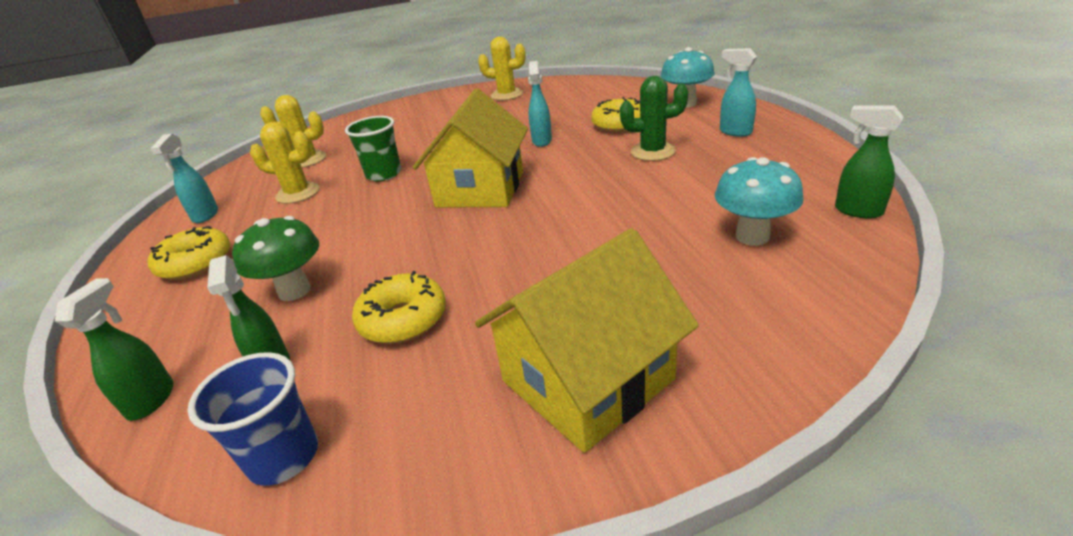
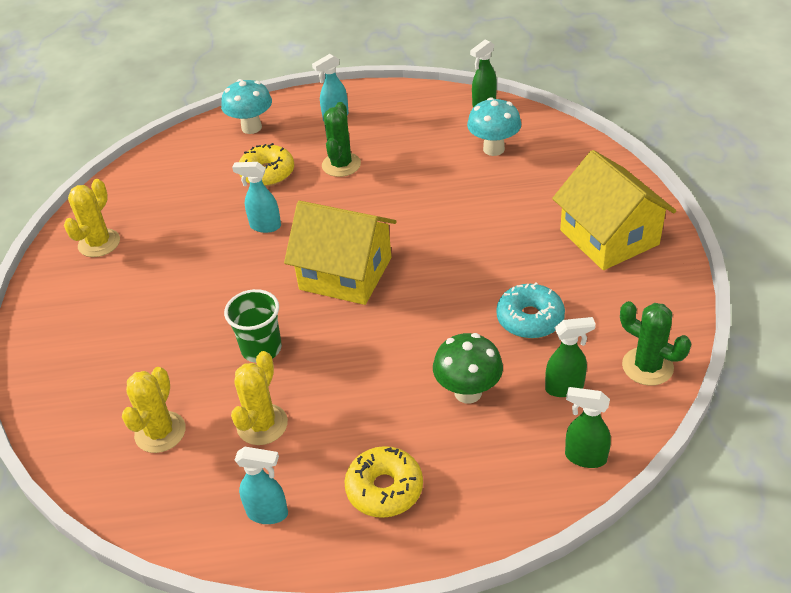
camera: 80 degrees left, 10 degrees up
(283, 456) = (647, 366): blue cup -> green cactus
(403, 319) = (530, 319): yellow donut -> turquoise donut

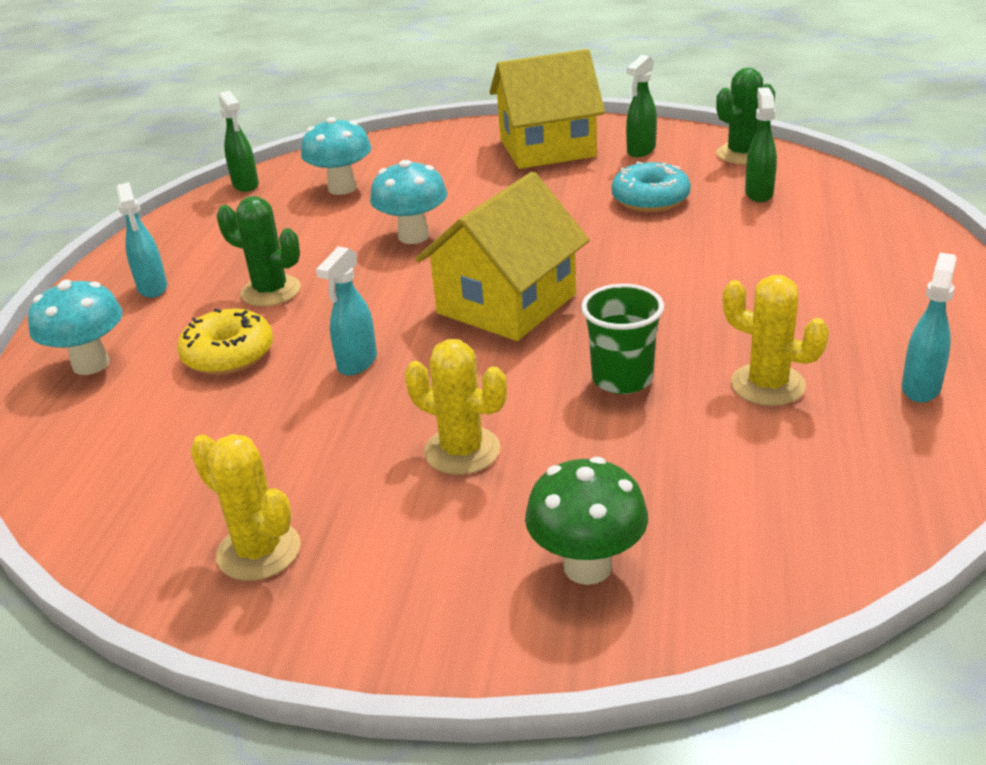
camera: 75 degrees left, 10 degrees down
(160, 432) = (762, 479): yellow cactus -> yellow cactus (462, 451)
(384, 489) = (886, 304): yellow donut -> none
(429, 205) = (413, 236): none -> turquoise mushroom
(468, 392) = (750, 243): green mushroom -> green mushroom (587, 567)
(584, 457) = (854, 195): green spray bottle -> green spray bottle (640, 151)

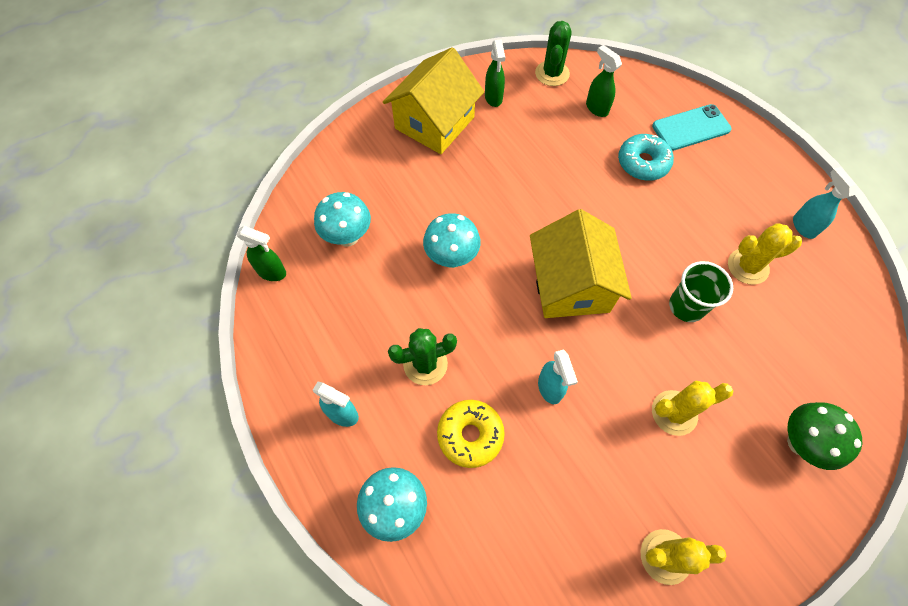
camera: 45 degrees left, 30 degrees up
(650, 199) = (547, 144): turquoise donut -> turquoise donut (643, 163)
(872, 247) = (691, 128): none -> turquoise phone

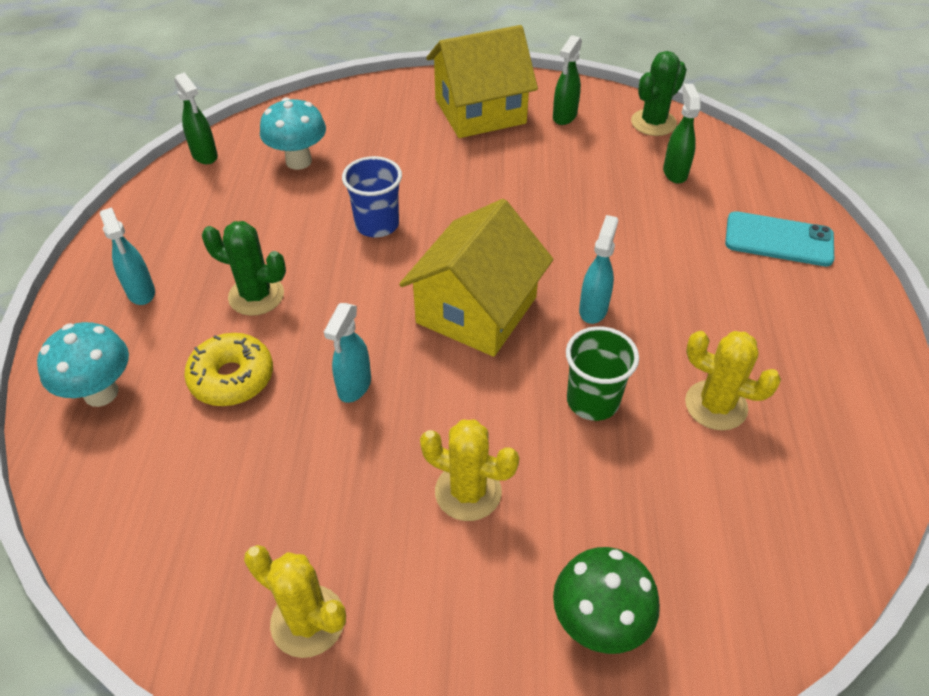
camera: 35 degrees right, 15 degrees down
(451, 258) = (377, 224): turquoise mushroom -> blue cup
(643, 163) = (680, 244): turquoise donut -> none
(803, 226) = (840, 405): turquoise spray bottle -> turquoise spray bottle (593, 309)

